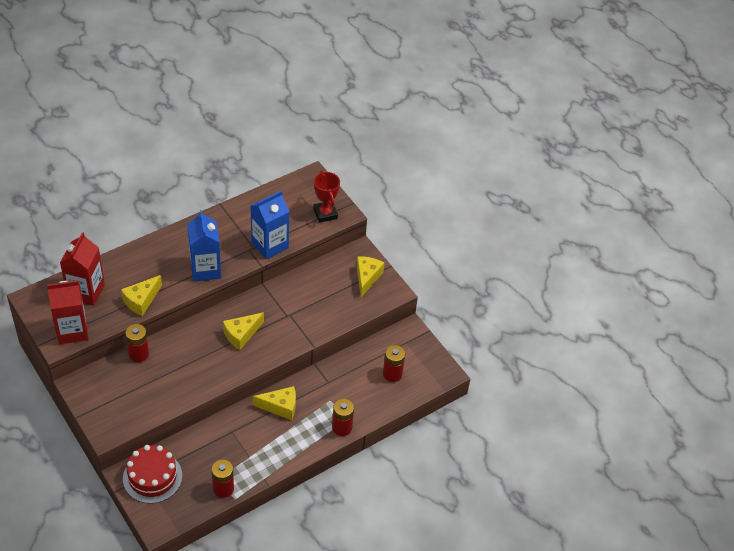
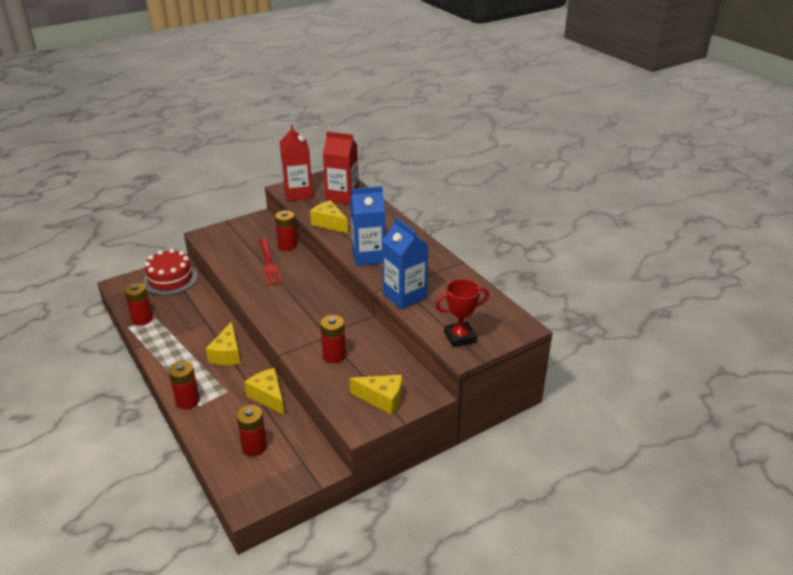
camera: 95 degrees right, 15 degrees down
(171, 367) = (269, 263): none -> red fork
(241, 334) = (303, 303): yellow cheese -> yellow cheese (268, 397)
(316, 309) = (334, 355): none -> red battery

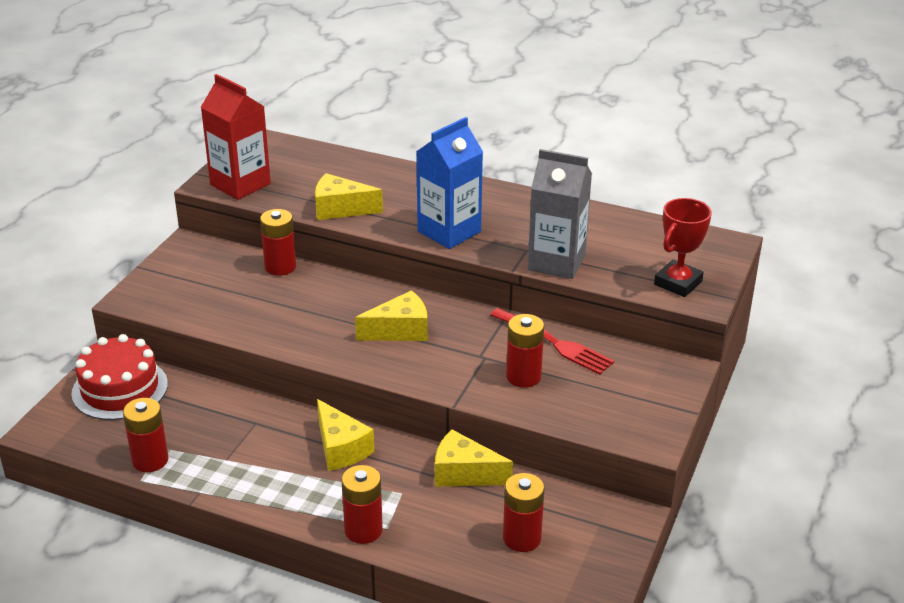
camera: 35 degrees left, 0 degrees up
(269, 263) = (285, 300): red fork -> red fork (554, 343)
(342, 197) = (310, 168): red carton -> none
(382, 399) = (642, 399): yellow cheese -> yellow cheese (400, 331)
(404, 296) = (556, 262): blue carton -> grey carton

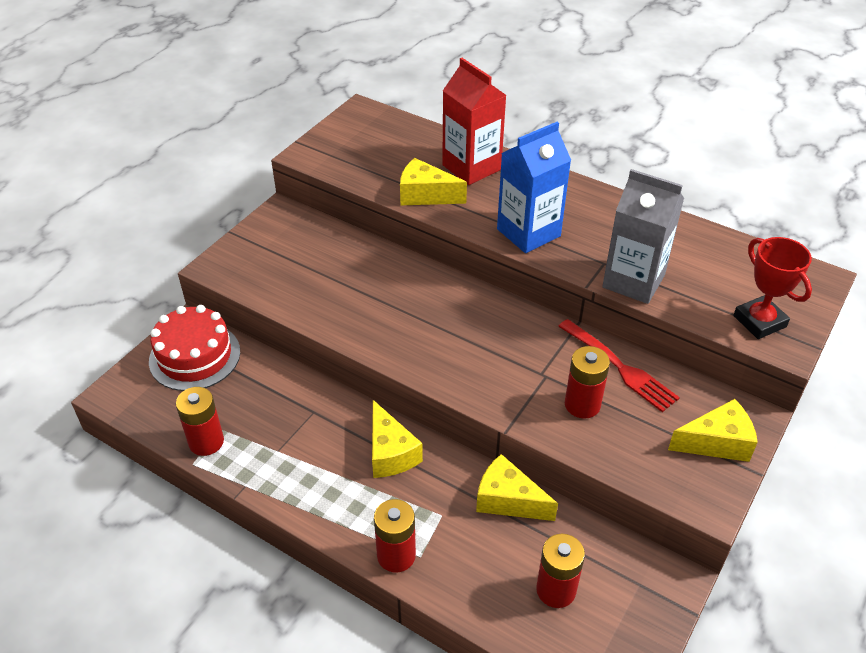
camera: 10 degrees right, 10 degrees up
(240, 184) = (334, 157): red carton -> red carton (471, 167)
(280, 267) = (362, 246): red battery -> none
(400, 331) = (465, 333): yellow cheese -> yellow cheese (716, 442)
(678, 283) = (759, 321): red trophy -> red trophy turned 75 degrees counterclockwise

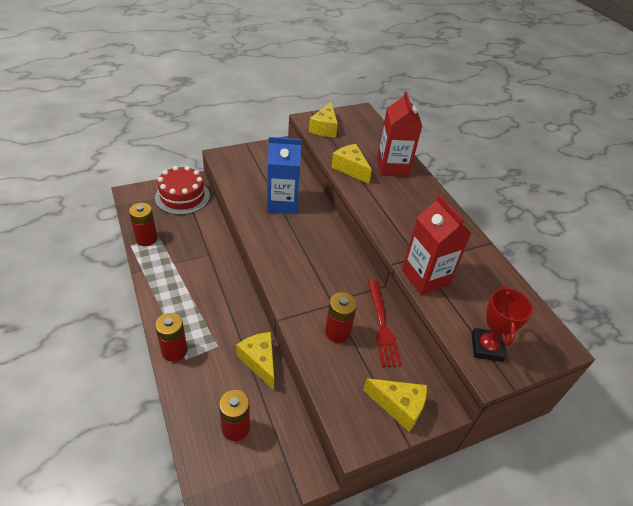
camera: 30 degrees right, 0 degrees up
(390, 453) = (224, 297): yellow cheese -> yellow cheese (324, 128)
(528, 232) = (388, 217): blue carton -> blue carton (282, 203)
(633, 281) = (425, 277): grey carton -> red carton

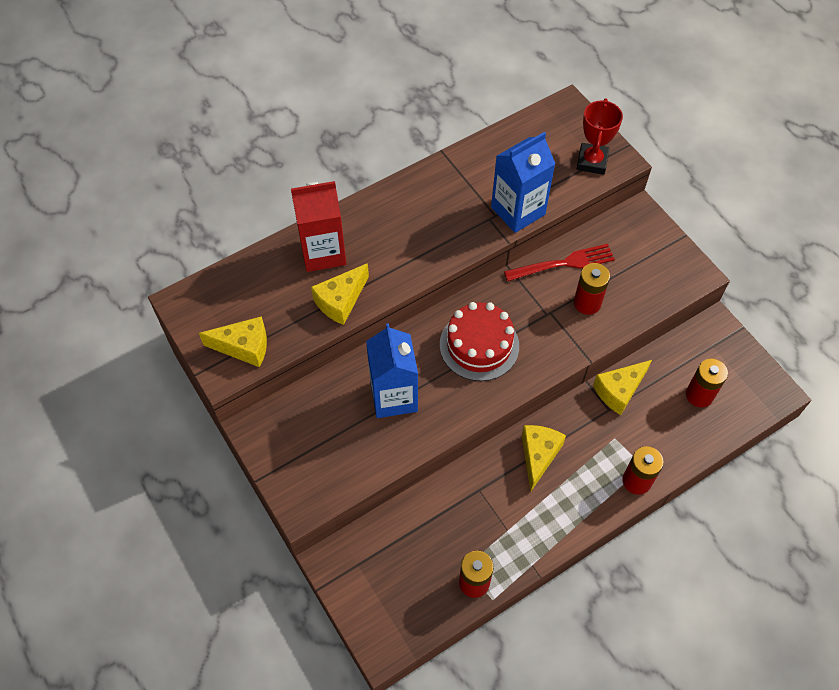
camera: 95 degrees left, 15 degrees up
(182, 196) = (370, 565): red cake -> red cake (479, 345)
(399, 406) = (652, 244): yellow cheese -> yellow cheese (538, 456)
(425, 277) = (518, 211): red carton -> blue carton
(487, 347) = (592, 161): red trophy -> red trophy turned 75 degrees counterclockwise

